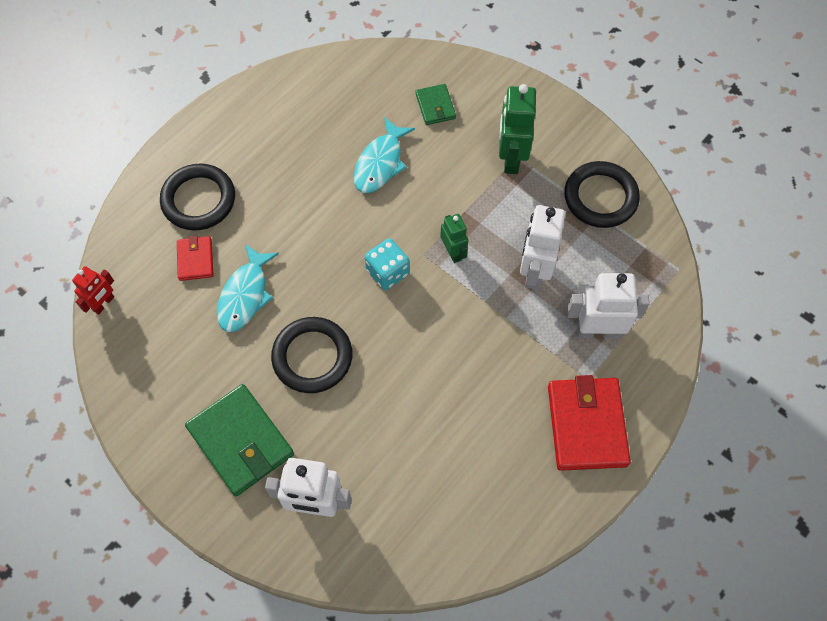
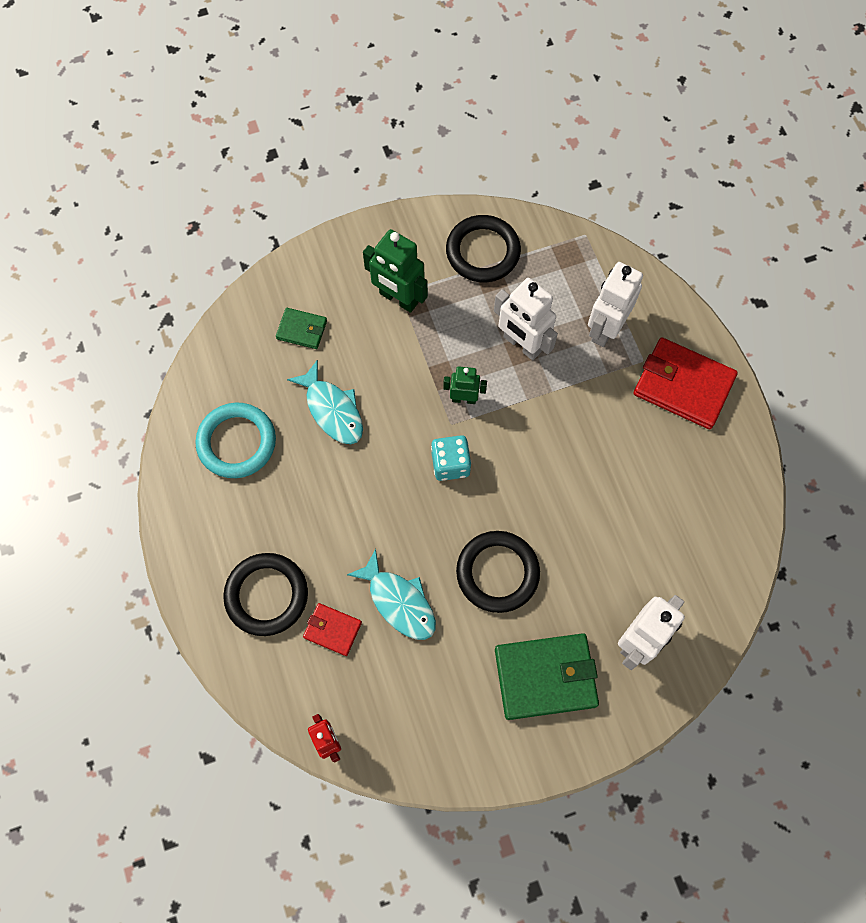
camera: 60 degrees left, 5 degrees up
(311, 114) = (237, 442): none -> turquoise ring

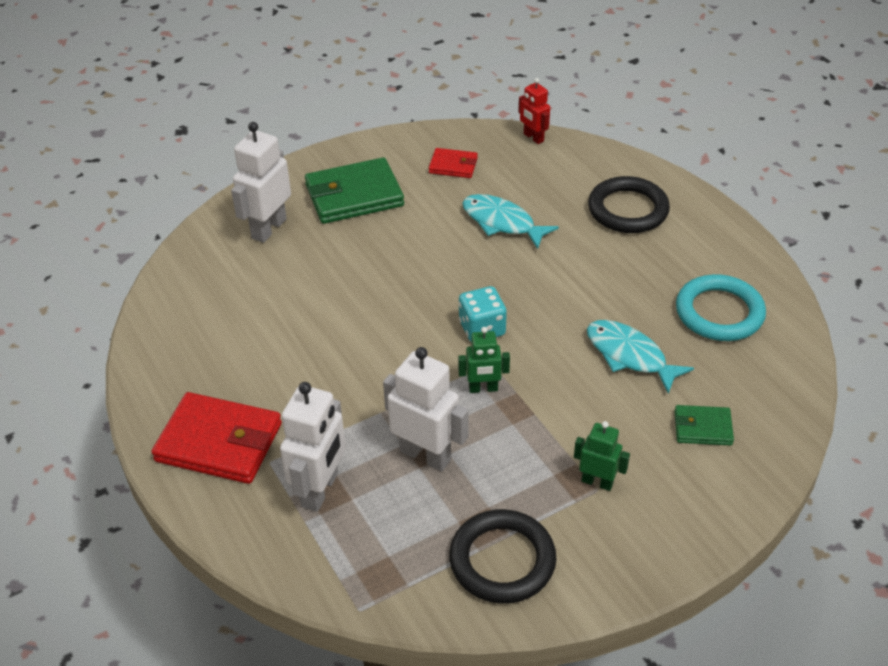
camera: 170 degrees right, 25 degrees down
(332, 630) = (557, 197): red wallet -> red wallet (453, 165)
(398, 298) = (597, 482): green robot -> green robot, size x0.59
(497, 573) = (412, 254): black ring -> none

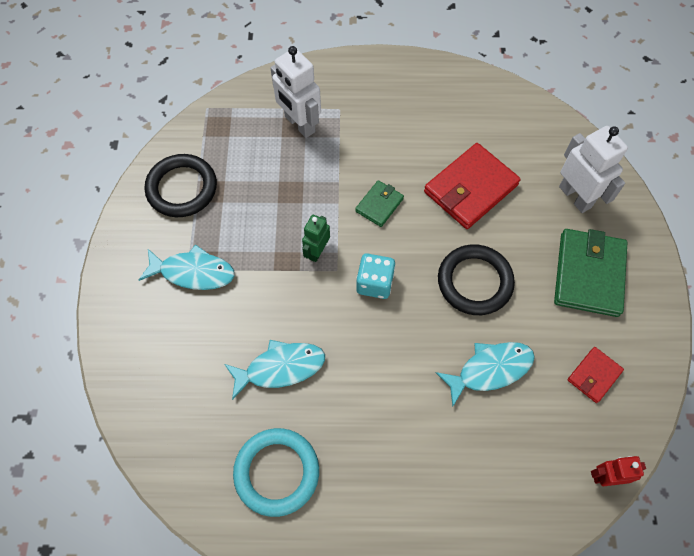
camera: 120 degrees right, 20 degrees up
(219, 442) = (373, 91): red wallet -> red wallet (471, 189)
(425, 455) = (285, 189): white robot -> none
(597, 482) = (193, 272): green robot -> turquoise fish
(628, 210) = (448, 491): black ring -> black ring (474, 282)
(702, 428) = (183, 370): green wallet -> green wallet (379, 205)

